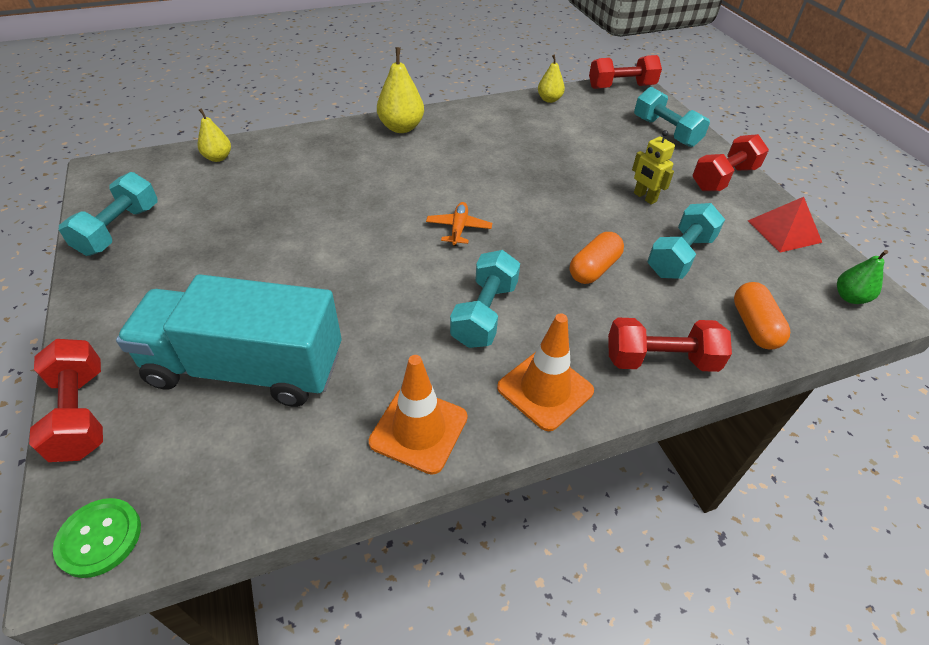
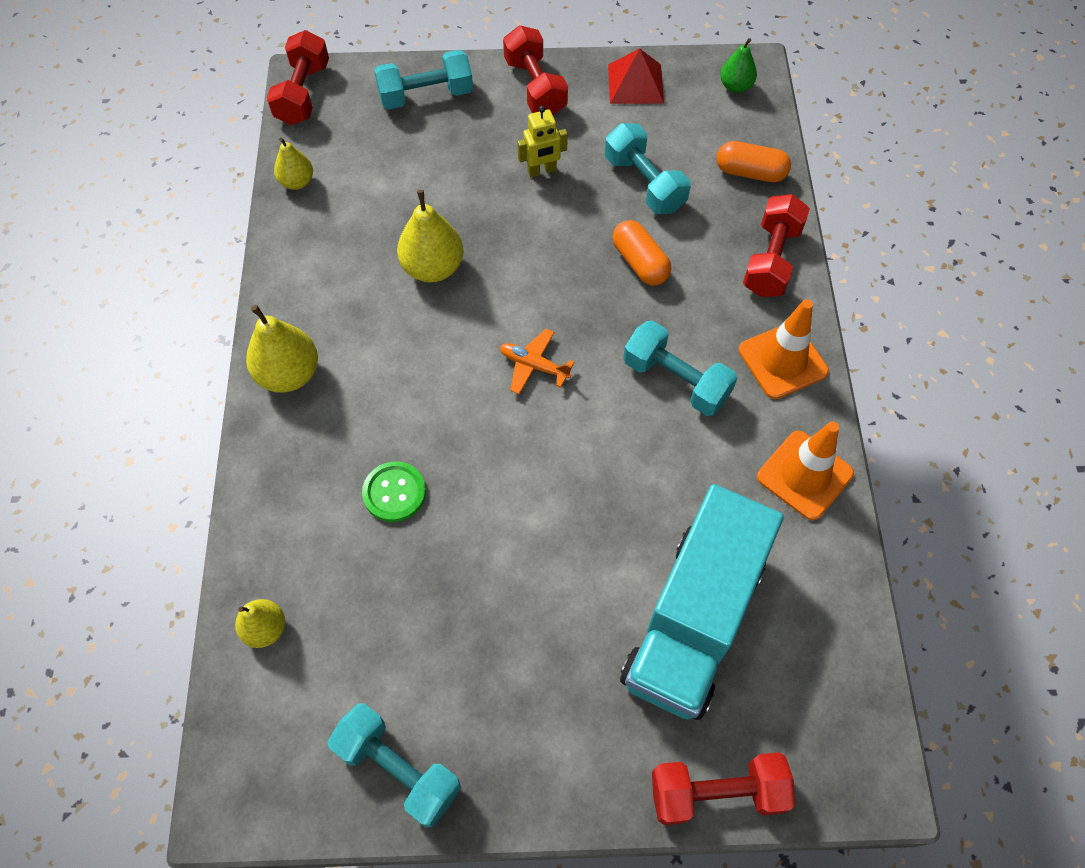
camera: 70 degrees left, 15 degrees up
(99, 538) = (866, 761): green button -> green button (394, 493)
(518, 165) = (433, 268): none -> yellow pear

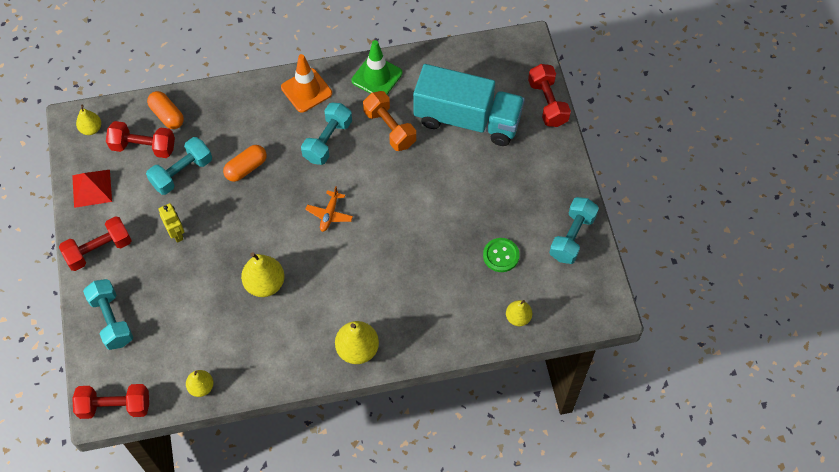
camera: 100 degrees left, 0 degrees up
(394, 493) = (425, 271): green button -> green button (501, 255)
(689, 480) = (389, 128): none -> orange dumbbell
(735, 86) = (91, 129): green pear -> yellow pear
(750, 173) = (167, 115): orange capsule -> orange capsule turned 45 degrees counterclockwise
(771, 260) = (235, 100): red dumbbell -> red dumbbell (143, 147)
(804, 475) = (377, 77): orange traffic cone -> green traffic cone

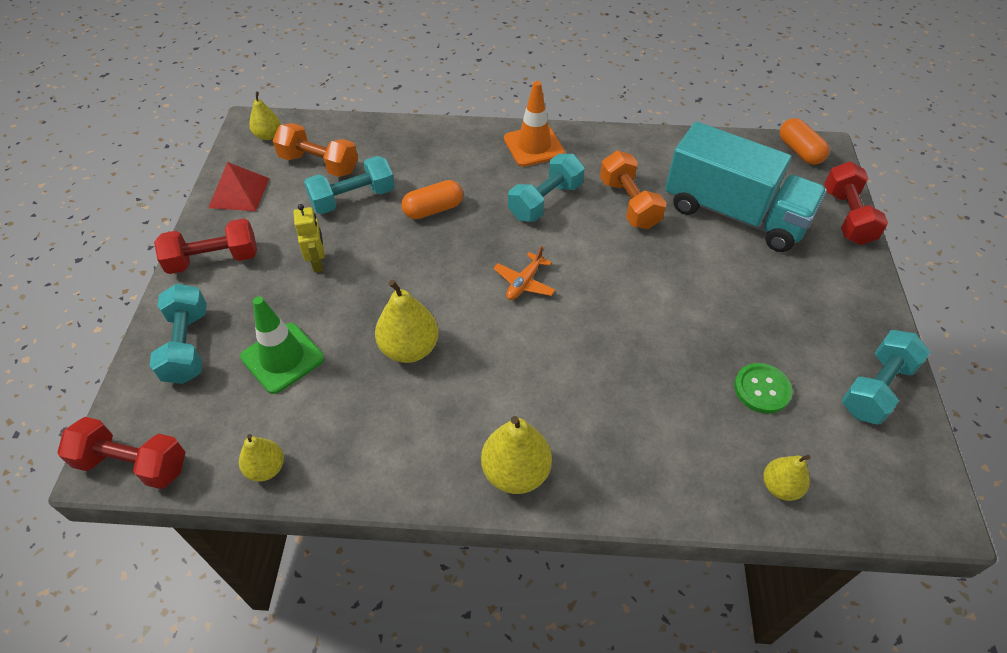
camera: 15 degrees right, 10 degrees down
(143, 147) = (319, 164): red dumbbell -> orange dumbbell
(167, 115) = (360, 139): orange capsule -> orange capsule (799, 151)
(377, 77) = (624, 149): green traffic cone -> green traffic cone (282, 358)

